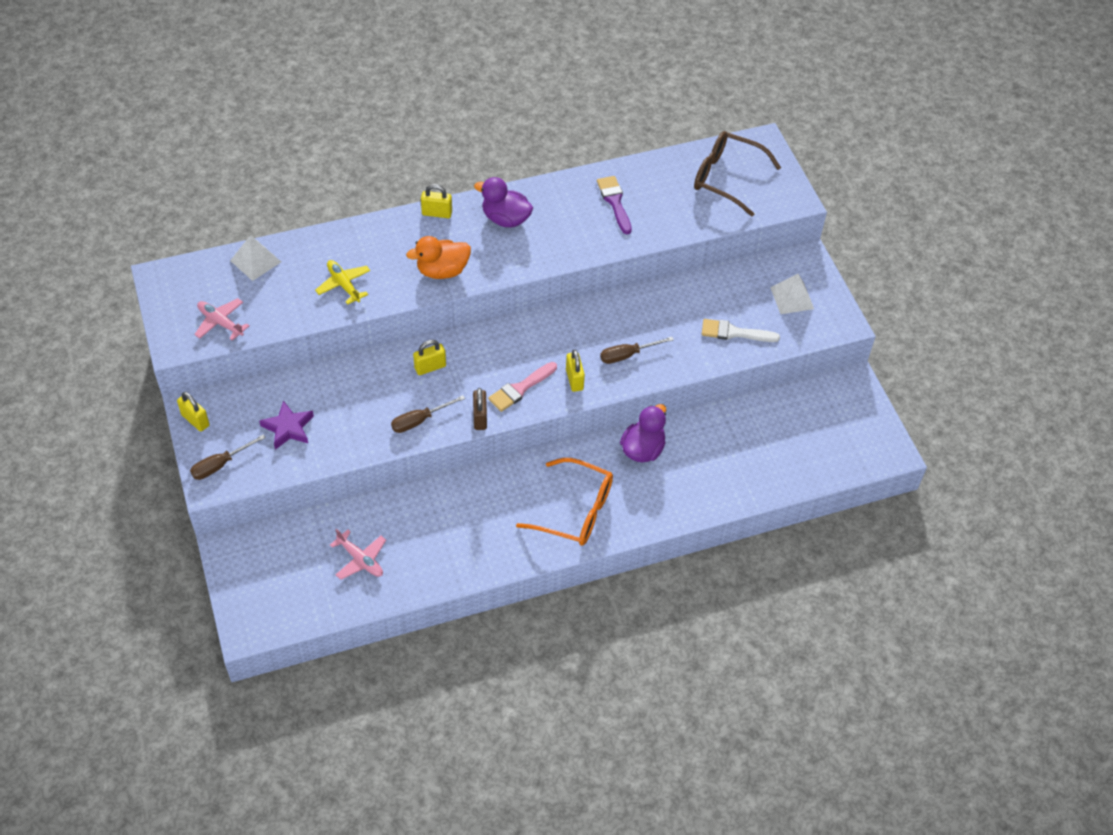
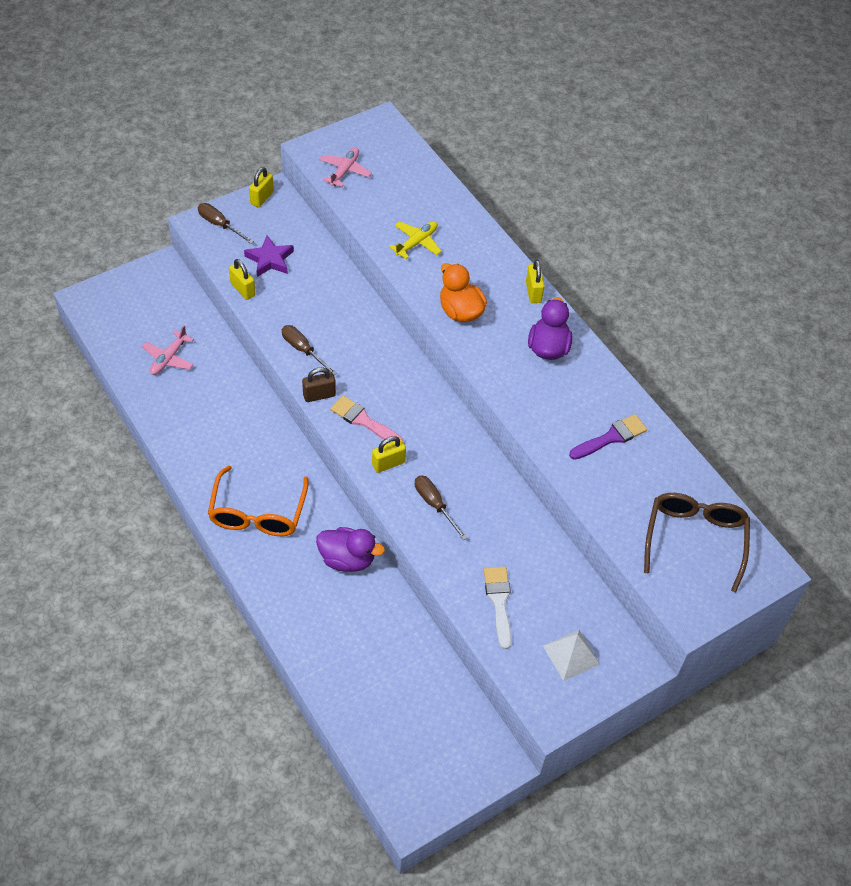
camera: 75 degrees right, 0 degrees up
(255, 261) = (423, 177): white pyramid -> none
(430, 367) = (368, 345): yellow padlock -> yellow padlock (243, 289)

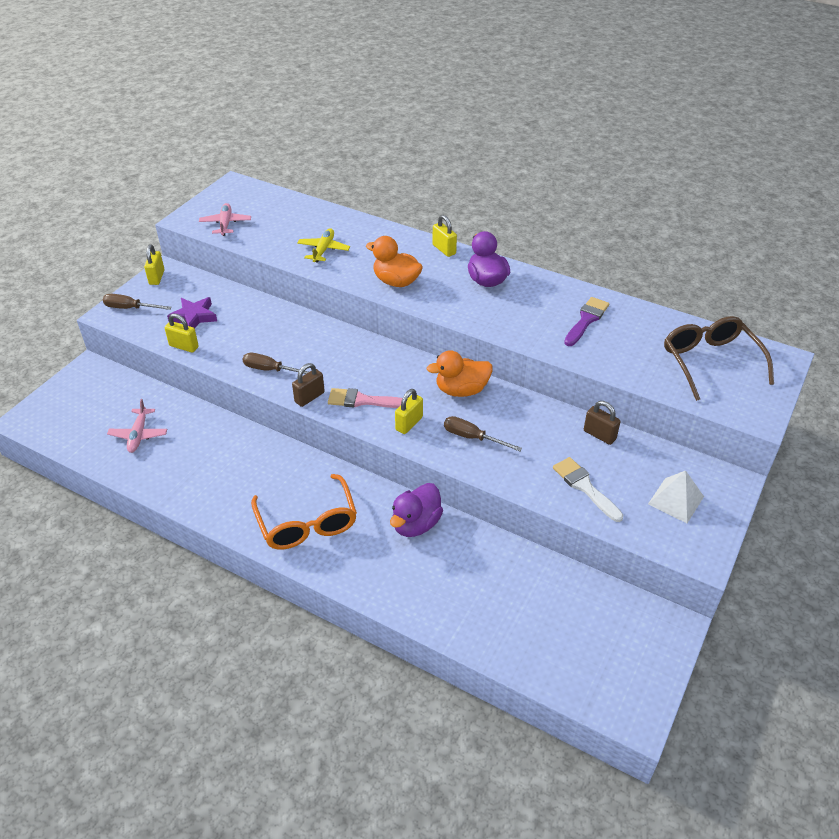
camera: 25 degrees left, 10 degrees down
(347, 559) = (416, 524): purple duck -> purple duck turned 135 degrees clockwise
(459, 451) = (461, 390): none -> orange duck
(552, 558) = (599, 435): none -> brown padlock

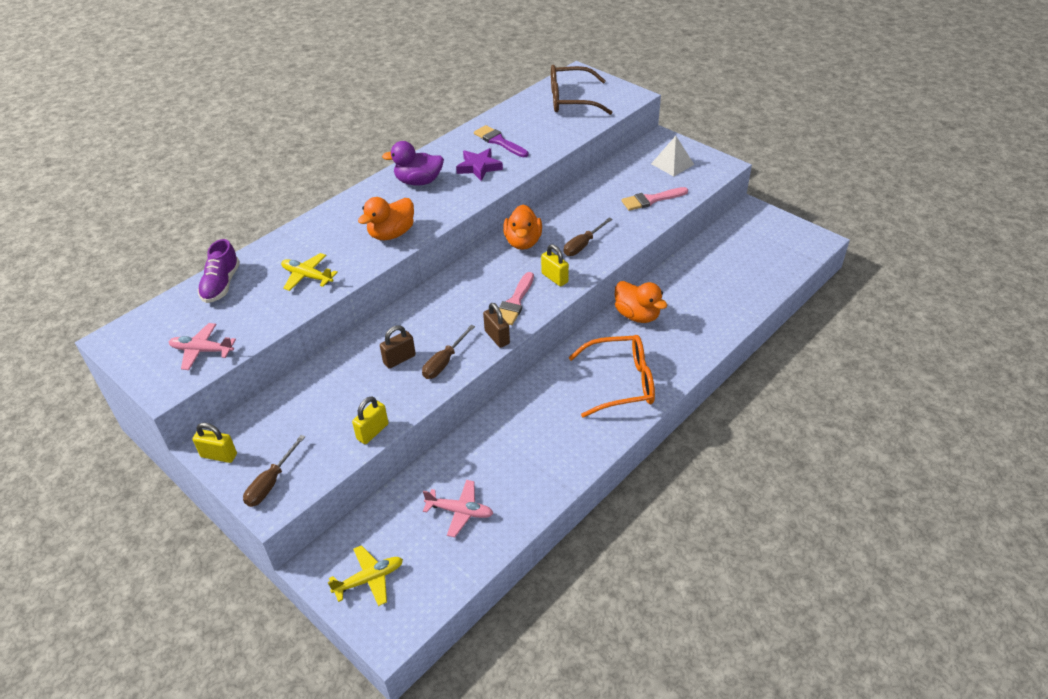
camera: 75 degrees left, 0 degrees up
(74, 398) = (369, 579): none -> yellow plane
(194, 317) = (321, 421): purple star -> purple star (479, 167)
(304, 212) = (221, 285): none -> purple shoe
(416, 524) = (637, 315): purple duck -> orange duck
(444, 249) = (356, 198): yellow padlock -> none
(585, 487) = (651, 200): white brush -> pink brush
(599, 435) = (599, 182): brown padlock -> brown padlock (399, 359)

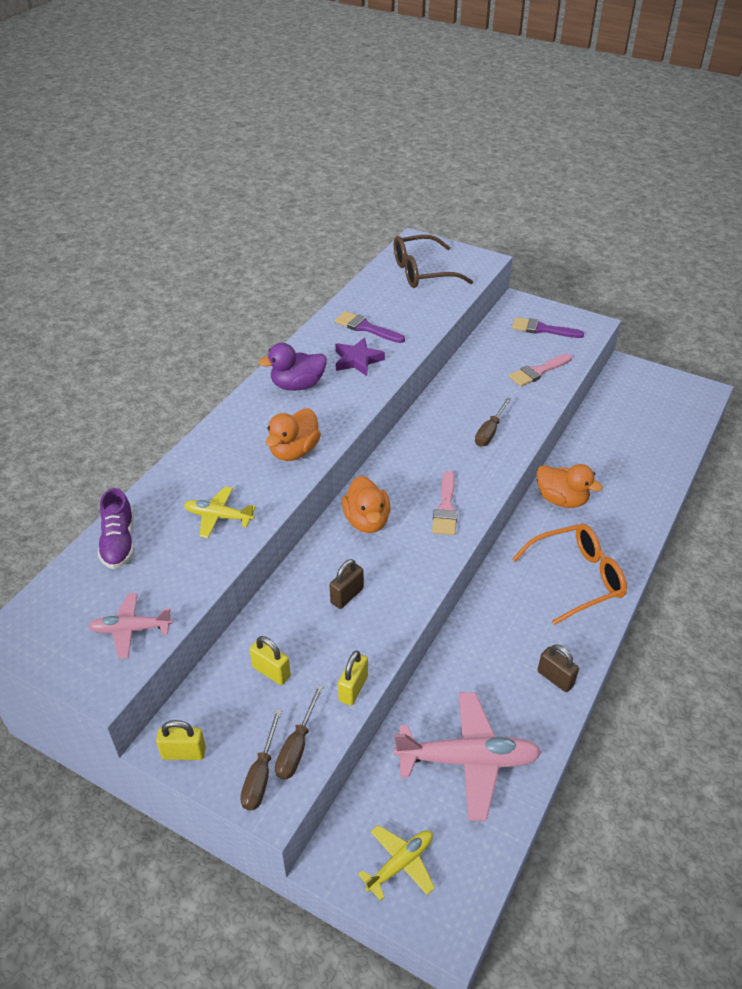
camera: 15 degrees left, 0 degrees up
(444, 362) = (398, 590): brown screwdriver -> brown screwdriver (297, 746)
(460, 511) = (468, 760): pink plane -> pink plane, size x1.80
(497, 337) = (444, 552): brown padlock -> brown padlock (555, 678)
(523, 242) = (425, 437): orange duck -> orange duck (367, 521)
(554, 278) = (476, 473): yellow padlock -> yellow padlock (271, 672)
(672, 164) = (542, 329): white pyramid -> purple brush

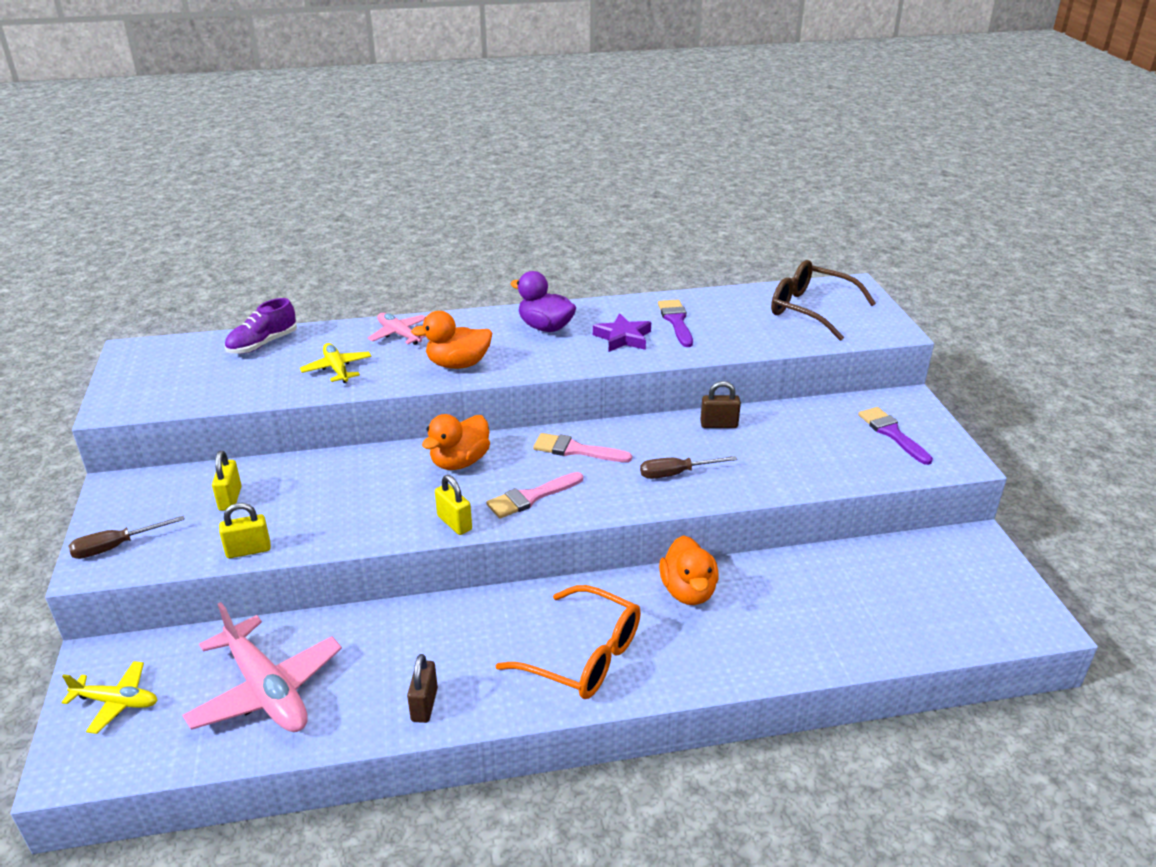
camera: 50 degrees right, 10 degrees down
(130, 629) = (176, 392): pink plane -> pink plane (399, 334)
(184, 753) = (112, 499): yellow padlock -> yellow padlock (454, 523)
(297, 746) = (159, 551): brown screwdriver -> none
(347, 596) = (355, 495): brown padlock -> brown padlock (719, 425)
(538, 371) = (817, 461): pink brush -> pink brush (576, 450)

